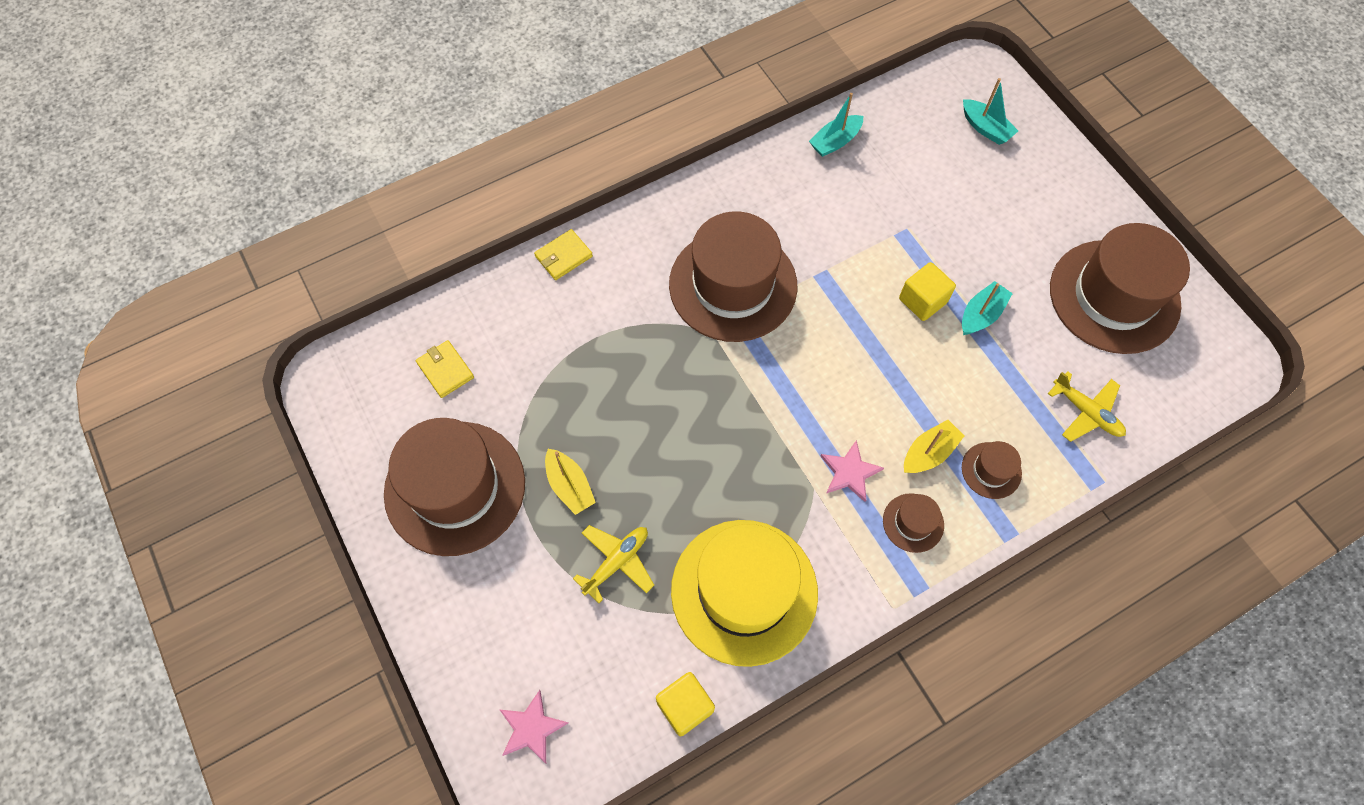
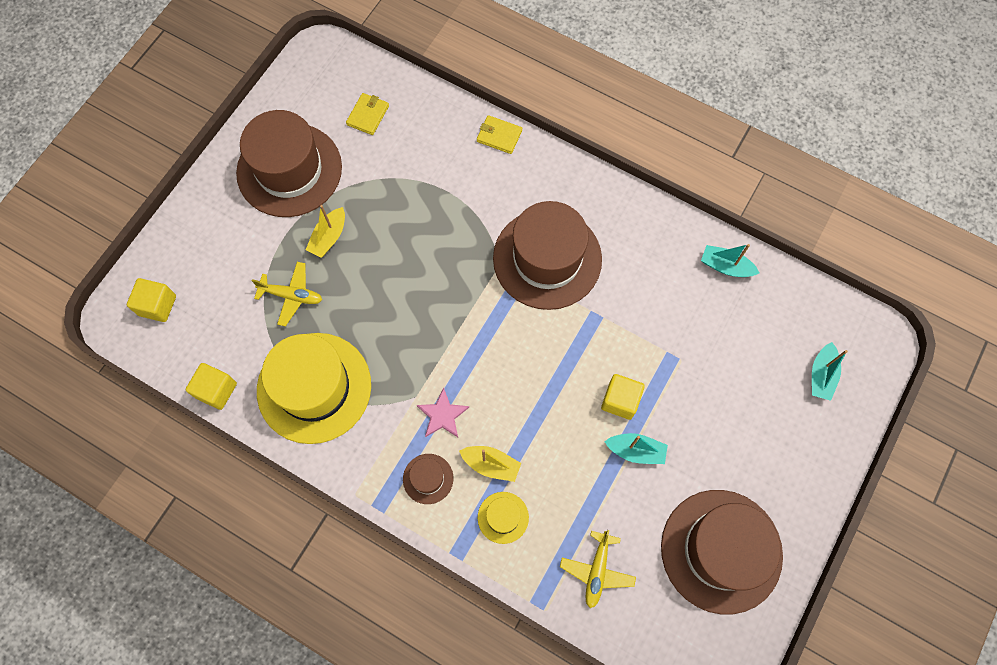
camera: 60 degrees right, 5 degrees up
(531, 728) = (157, 305): pink star -> yellow cube
(991, 470) = (503, 517): brown hat -> yellow hat

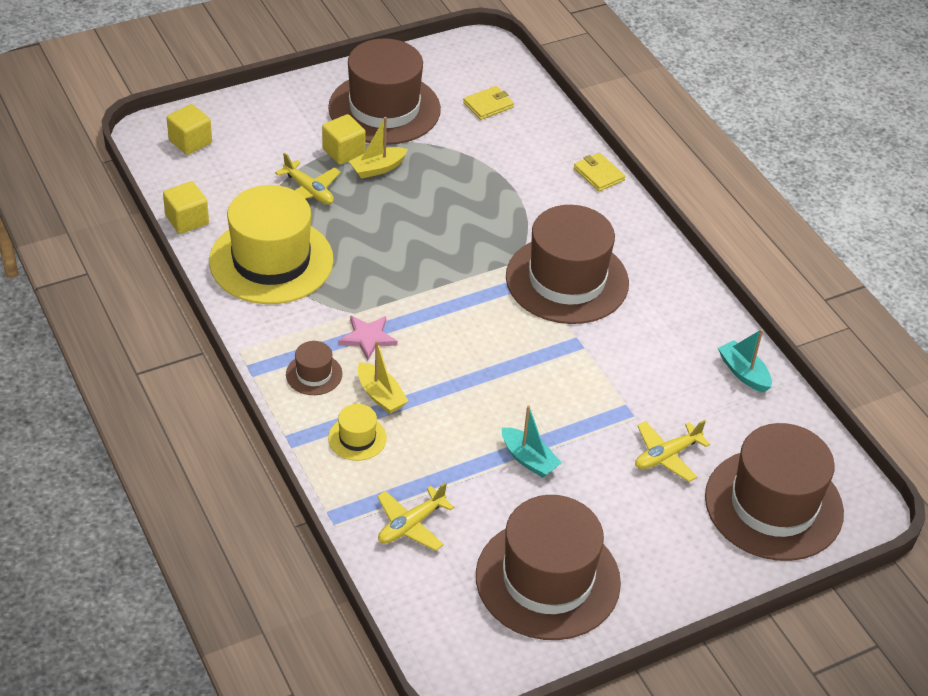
camera: 30 degrees right, 25 degrees down
(620, 400) = (546, 415): yellow cube -> yellow cube (343, 152)
(725, 380) = (666, 456): none -> yellow plane
(821, 375) = (773, 504): turquoise boat -> brown hat

